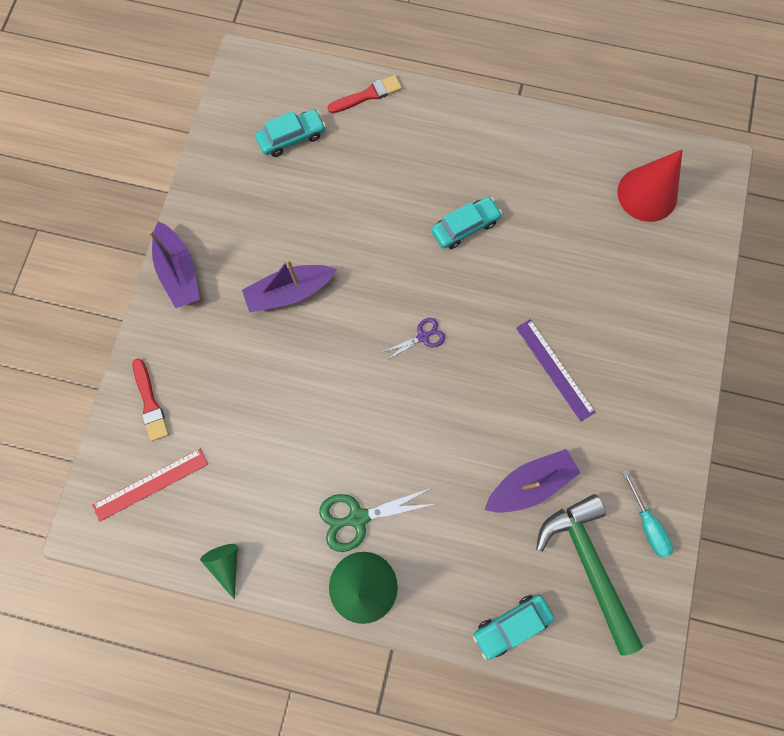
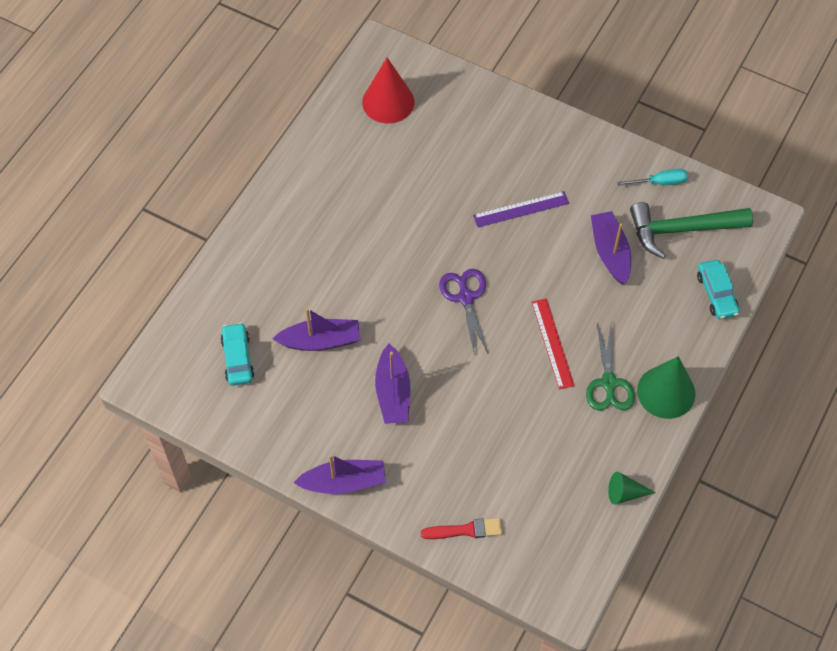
camera: 75 degrees left, 15 degrees down
(150, 484) = (541, 543): red ruler -> red ruler (552, 343)
(331, 207) = (320, 341): none -> purple boat
(367, 95) = (216, 285): red brush -> none
(423, 337) = (465, 297): purple scissors -> purple scissors, size x1.68
(465, 227) = (374, 240): turquoise car -> none

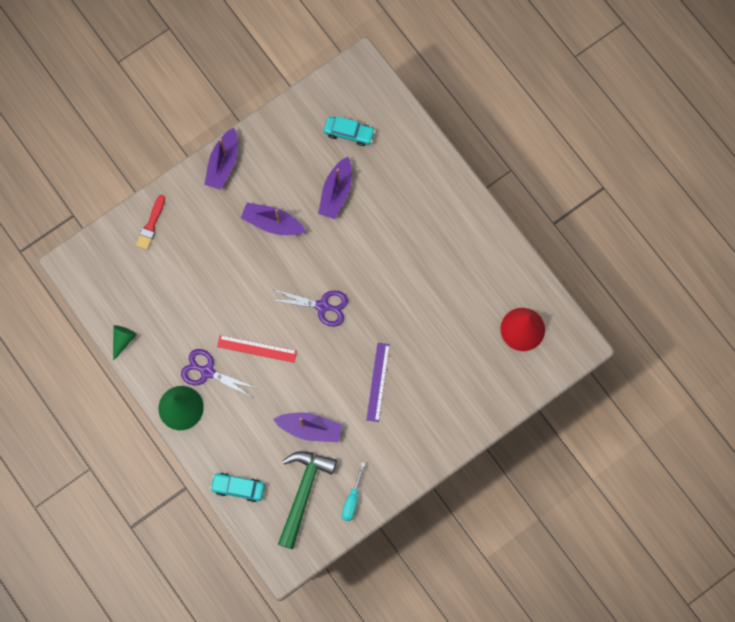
camera: 115 degrees right, 15 degrees up
(609, 383) = (207, 372): green scissors -> purple scissors

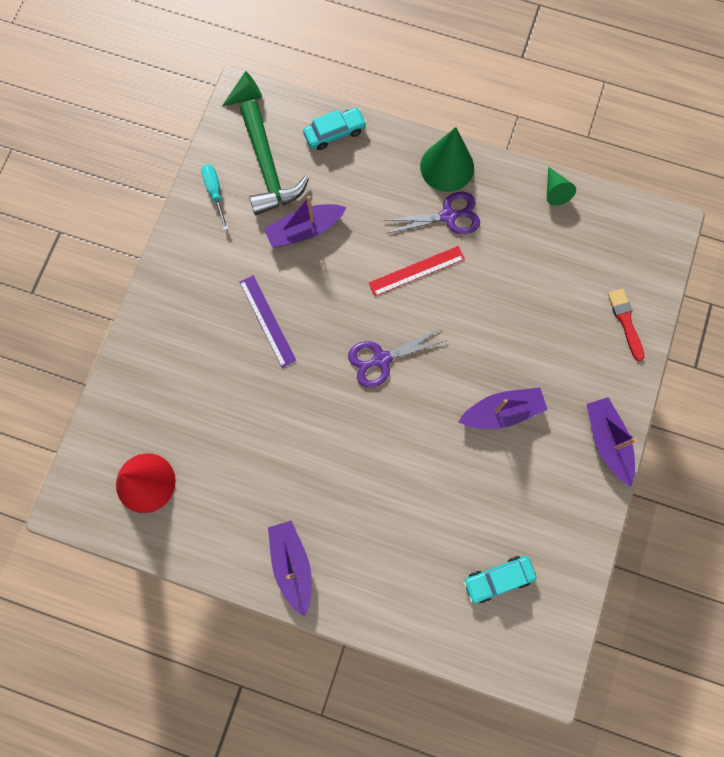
camera: 145 degrees right, 0 degrees up
(280, 562) = (246, 96): none -> green cone
(336, 192) = (459, 496): purple boat -> purple boat (292, 565)

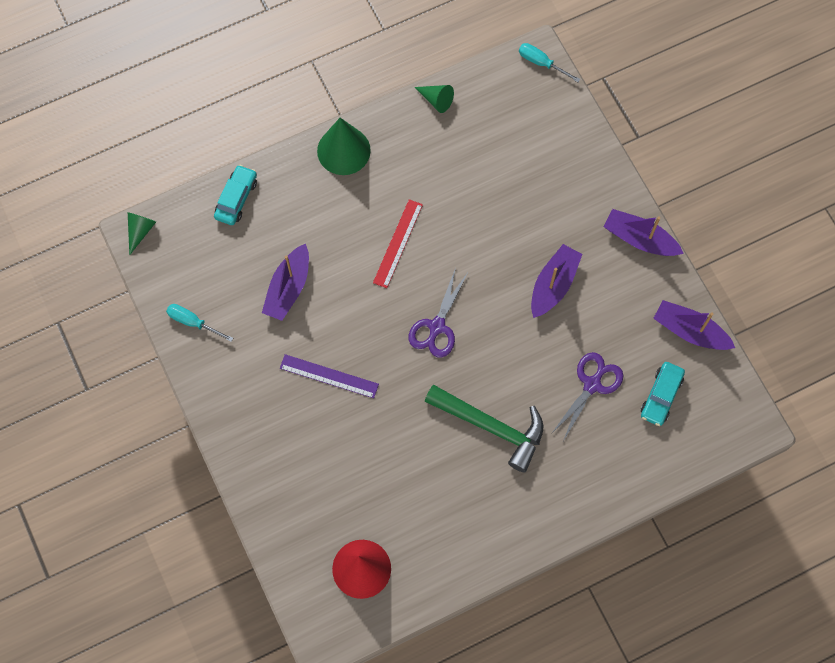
camera: 45 degrees left, 5 degrees down
(267, 168) = (213, 269): green hammer -> green hammer (491, 427)
(292, 565) = (520, 521): purple boat -> purple boat (690, 331)
(448, 216) = (380, 184): purple scissors -> purple scissors (592, 384)
(625, 321) = (572, 148): red brush -> none
(667, 235) = (541, 63): none -> turquoise screwdriver

